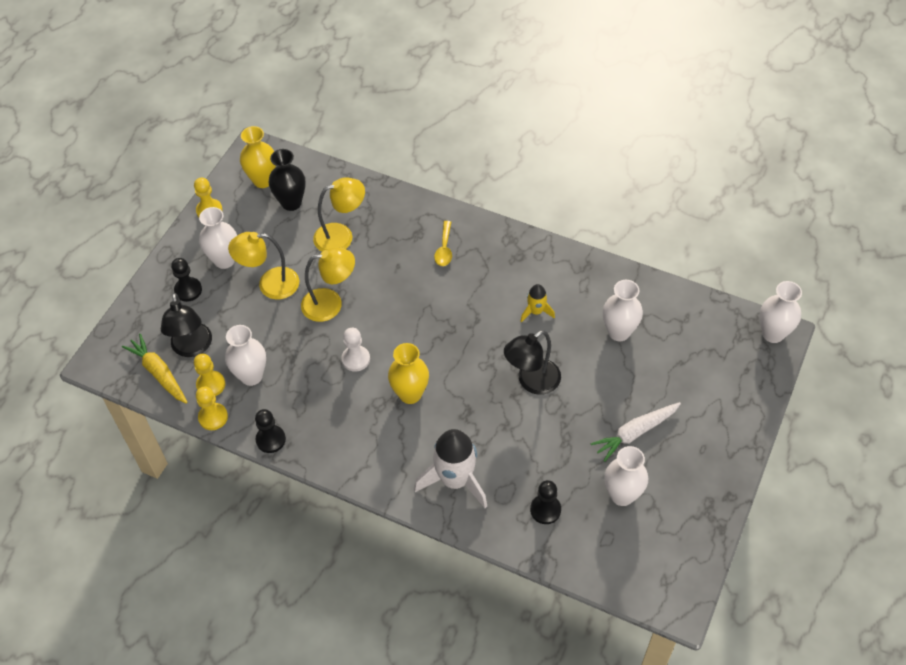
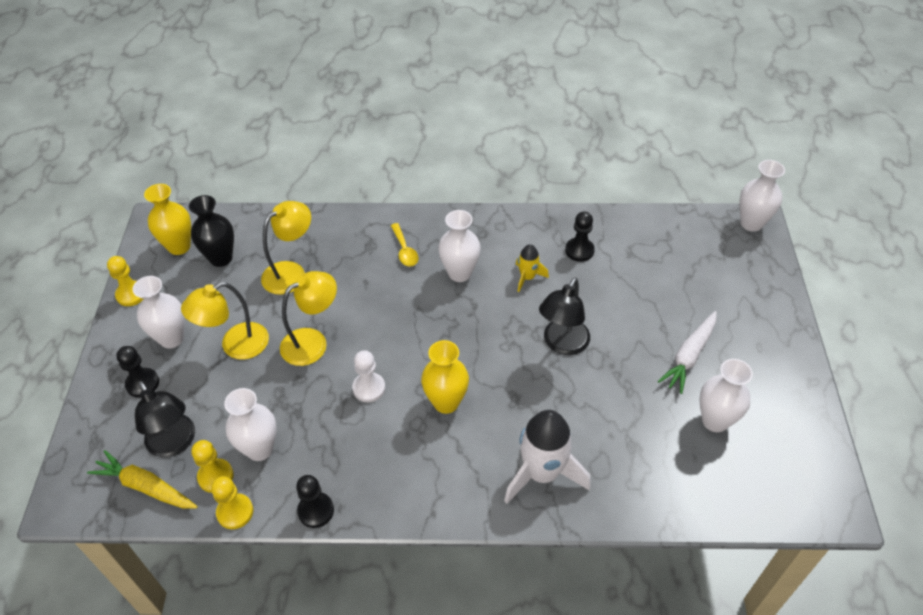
camera: 25 degrees left, 5 degrees down
(545, 510) = (651, 466): black pawn -> black pawn (579, 250)
(619, 332) = (616, 269): white vase -> white vase (460, 273)

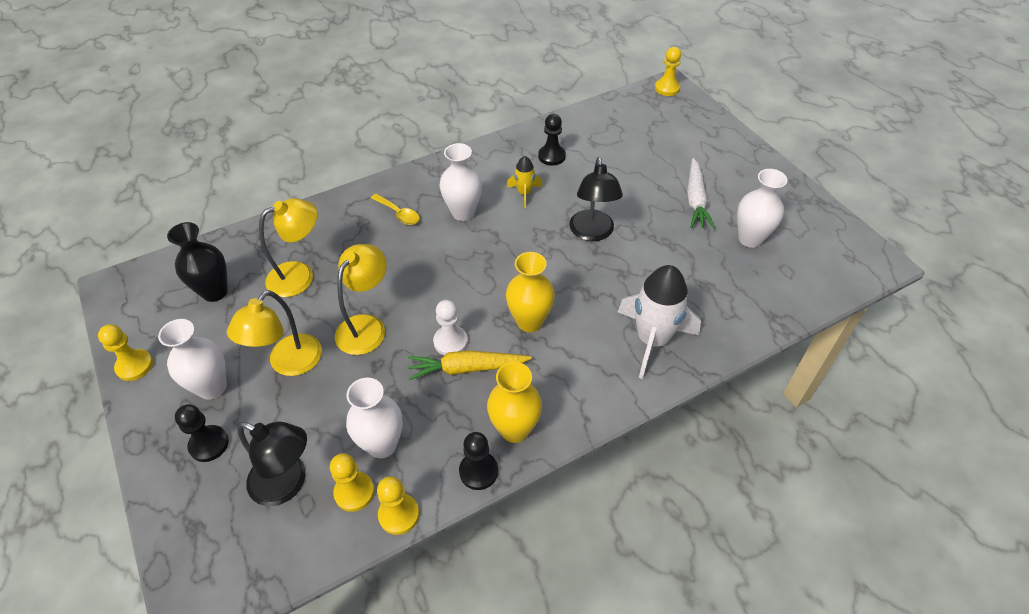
camera: 30 degrees left, 0 degrees up
(146, 487) = (284, 541): yellow carrot -> yellow carrot (467, 368)
(179, 246) = (159, 299): yellow vase -> yellow vase (514, 430)
(291, 272) = (300, 275): yellow lamp -> yellow lamp turned 45 degrees clockwise
(751, 223) = (667, 88): white vase -> yellow pawn

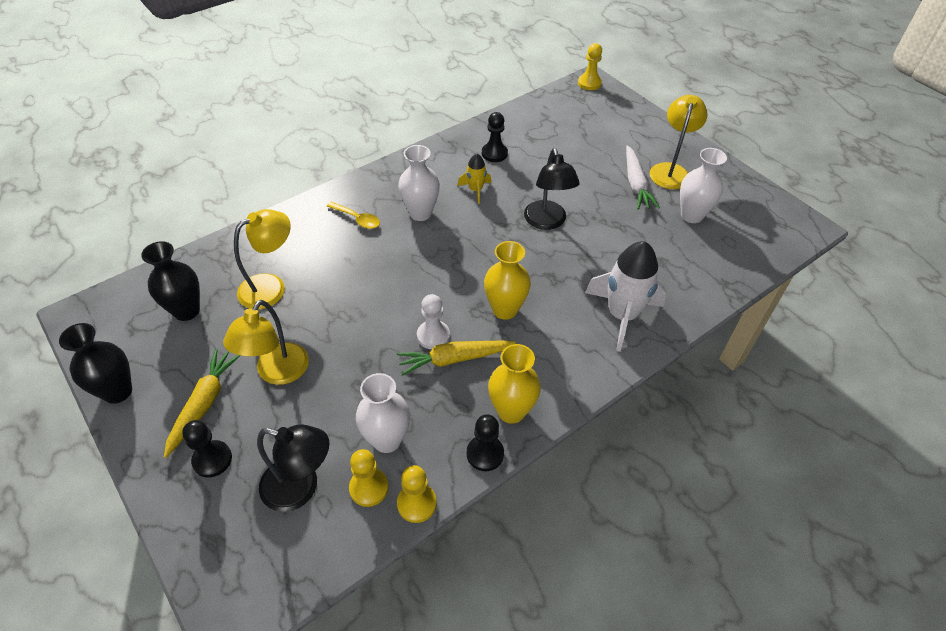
camera: 10 degrees left, 0 degrees up
(134, 366) = (117, 391): yellow pawn -> black vase
(212, 387) = (204, 404): white vase -> yellow carrot
(366, 326) = (348, 329): yellow lamp -> yellow lamp (670, 170)

